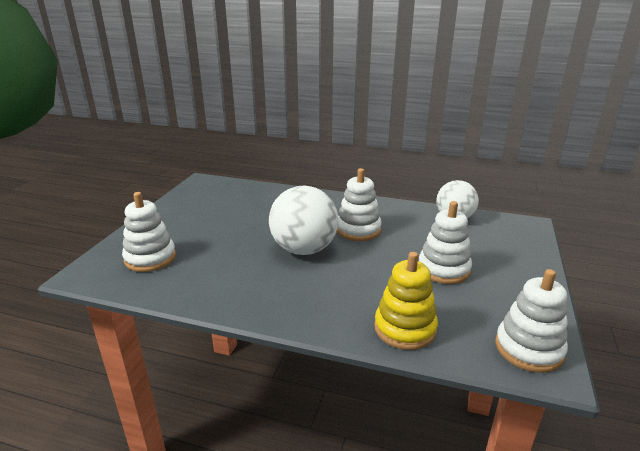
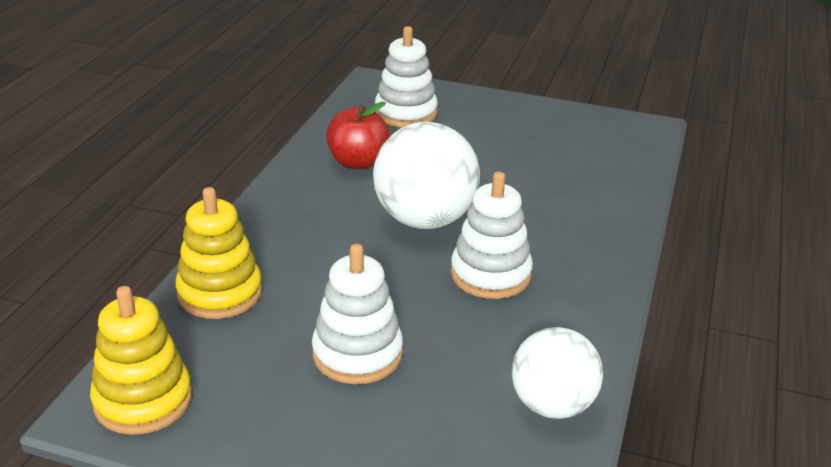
camera: 90 degrees right, 5 degrees up
(224, 277) = (358, 162): none -> red apple
(528, 349) = (143, 400): white stacking toy -> yellow stacking toy

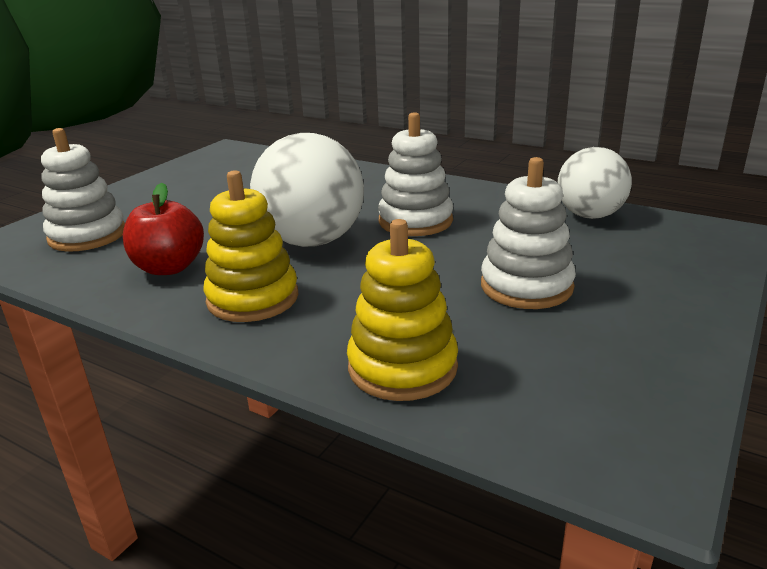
camera: 75 degrees left, 5 degrees down
(143, 400) = (617, 427): yellow stacking toy -> yellow stacking toy (253, 298)

